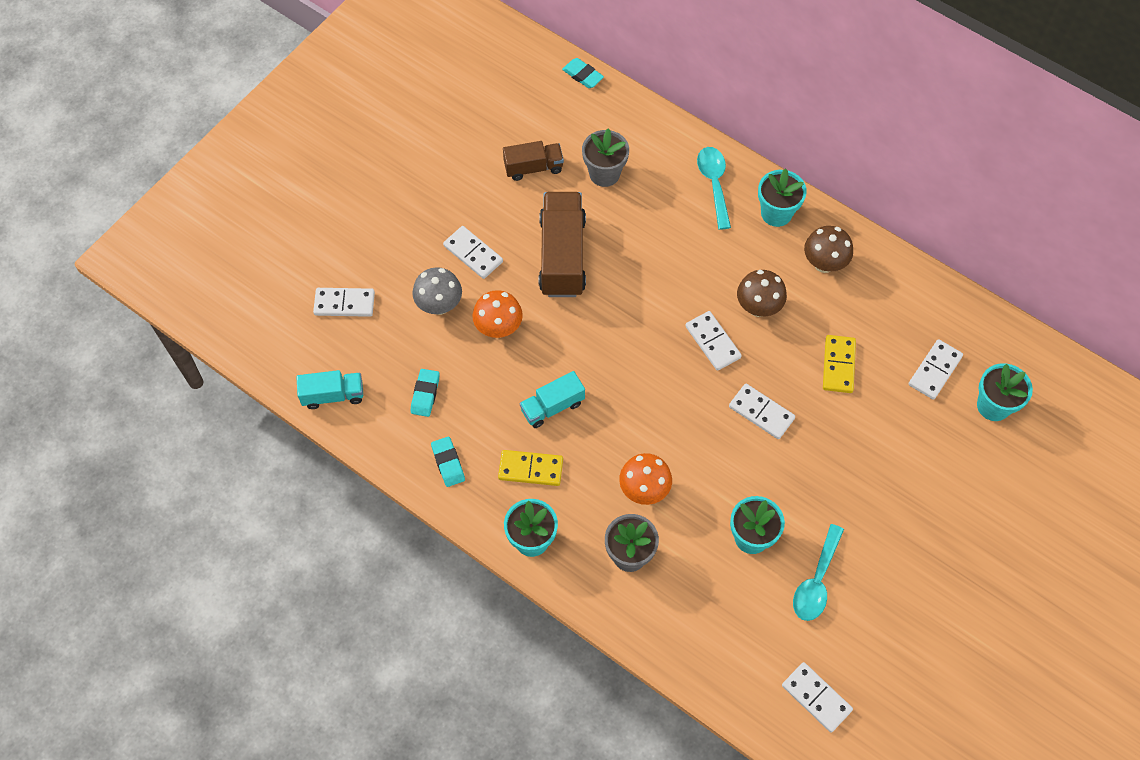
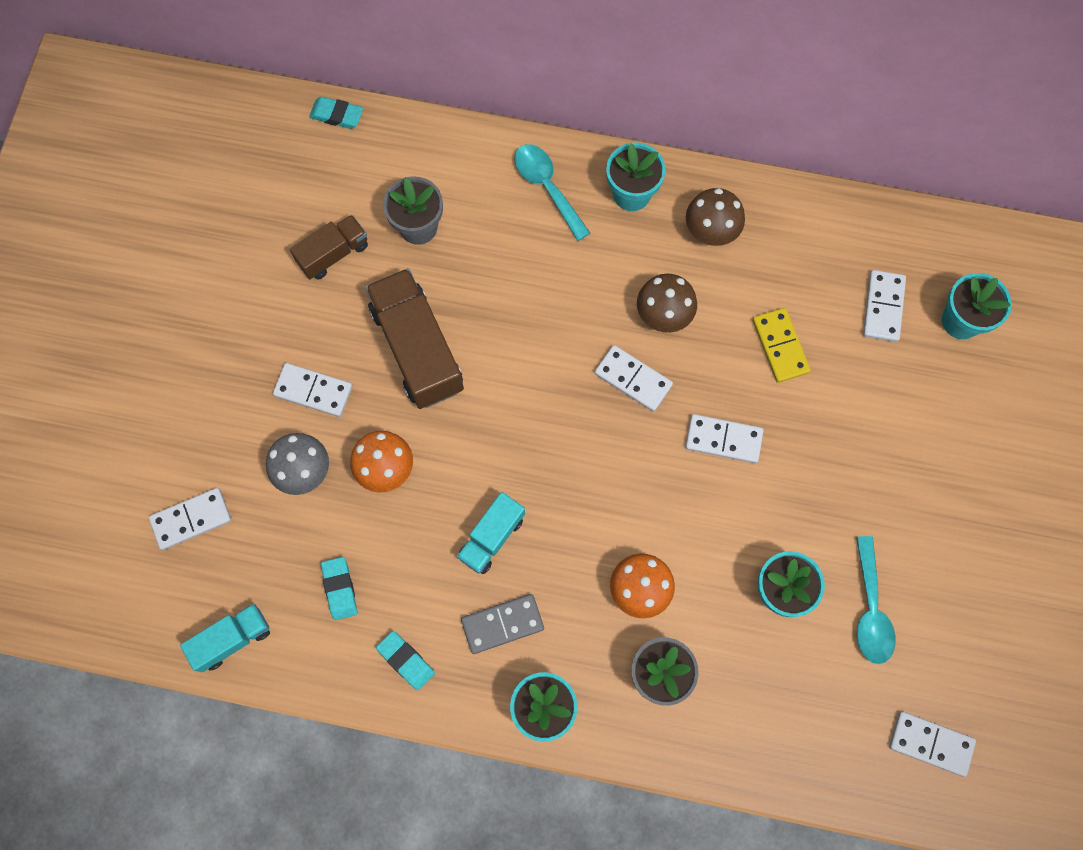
camera: 25 degrees left, 10 degrees up
(530, 469) = (502, 624): yellow domino -> grey domino

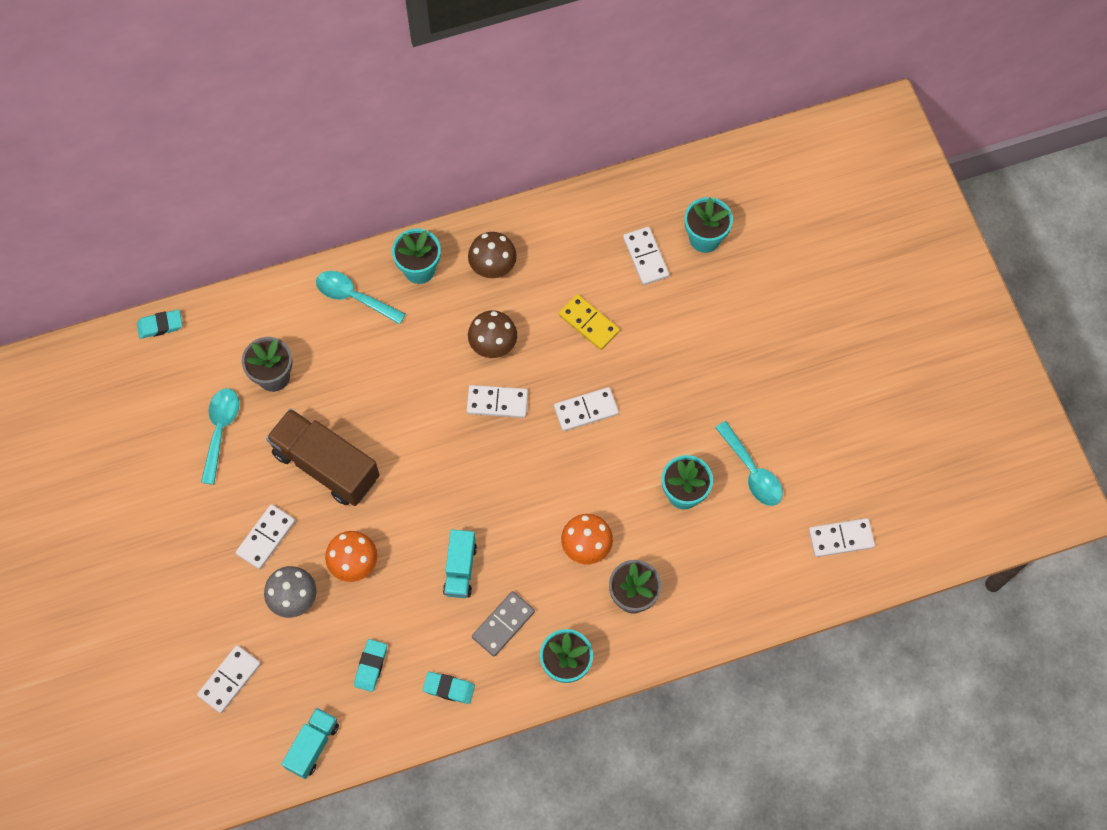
camera: 30 degrees left, 5 degrees down
(313, 391) = (266, 537): white domino -> white domino turned 45 degrees counterclockwise
(333, 254) = (220, 430): brown truck -> turquoise spoon
(340, 589) = (371, 666): turquoise eraser -> turquoise eraser turned 60 degrees clockwise

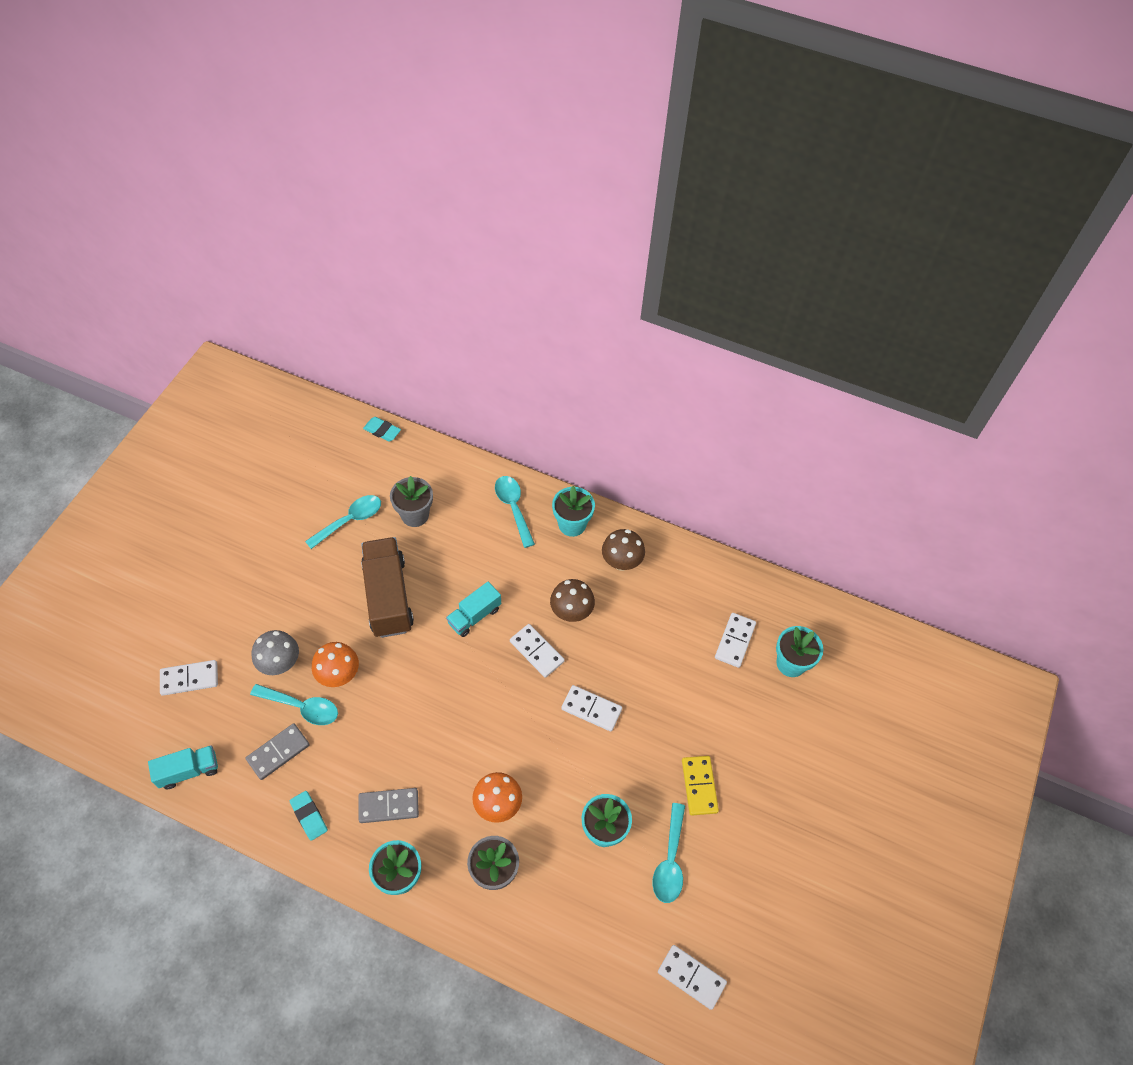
camera: 40 degrees right, 10 degrees down
(266, 537) = (306, 609): white domino -> none
(351, 615) = (302, 707): none -> turquoise spoon
(371, 666) = (278, 752): turquoise eraser -> grey domino
(460, 569) = (400, 741): turquoise truck -> turquoise truck (474, 616)
(588, 323) = (651, 652): yellow domino -> yellow domino (699, 786)

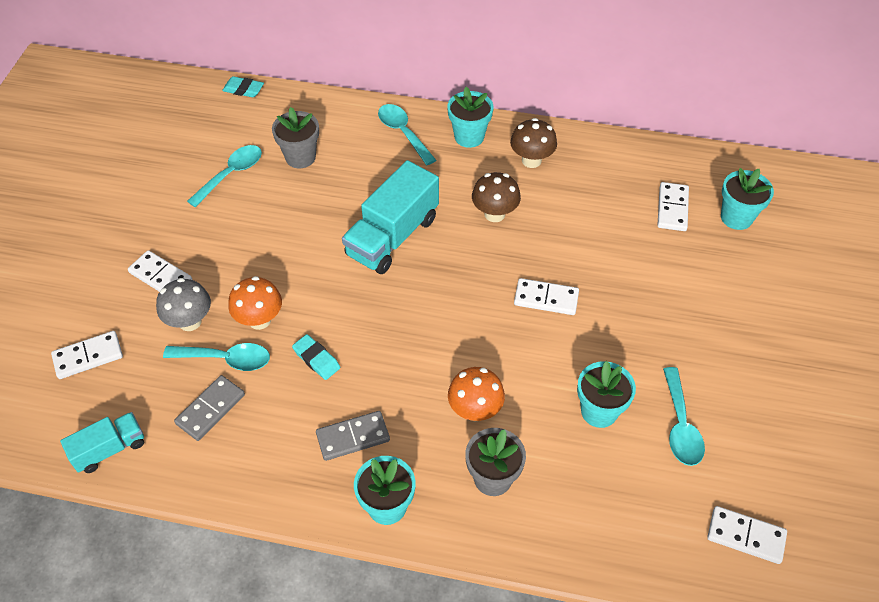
camera: 10 degrees left, 5 degrees down
(309, 816) = (264, 466): turquoise eraser -> turquoise eraser (316, 359)
(388, 596) = (293, 236): brown truck -> none
(474, 616) = (392, 236): turquoise truck -> turquoise truck, size x1.77
(536, 651) = (470, 257): white domino -> white domino (160, 276)
(699, 786) = (685, 348): yellow domino -> none

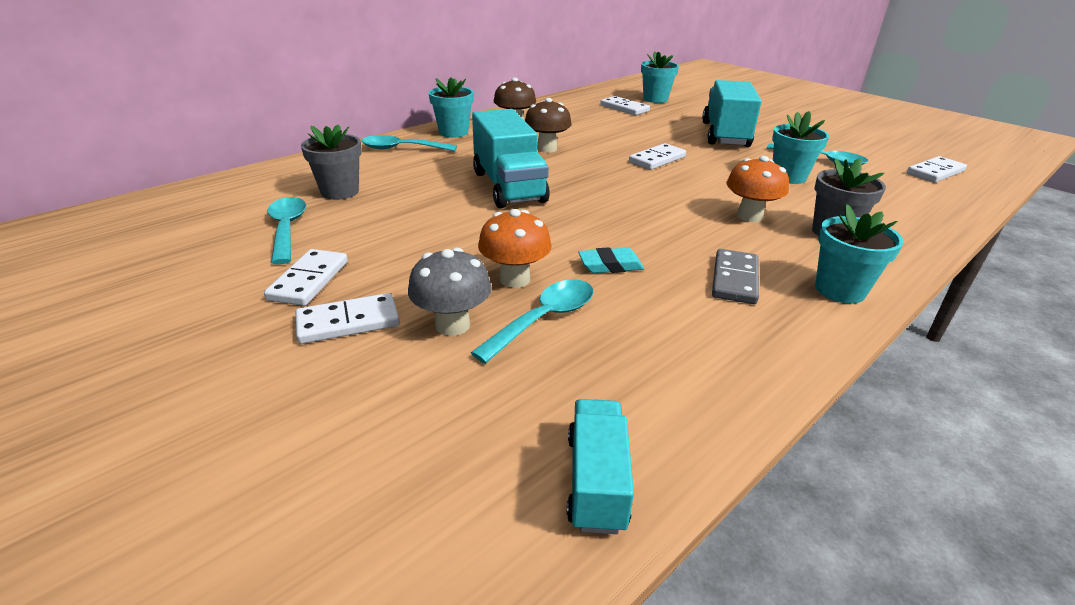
camera: 55 degrees left, 20 degrees down
(88, 357) = (389, 439): white domino -> white domino (309, 280)
(211, 409) = (611, 356): grey domino -> none
(243, 90) = (194, 188): turquoise eraser -> none
(676, 321) = (725, 135): none -> turquoise truck

